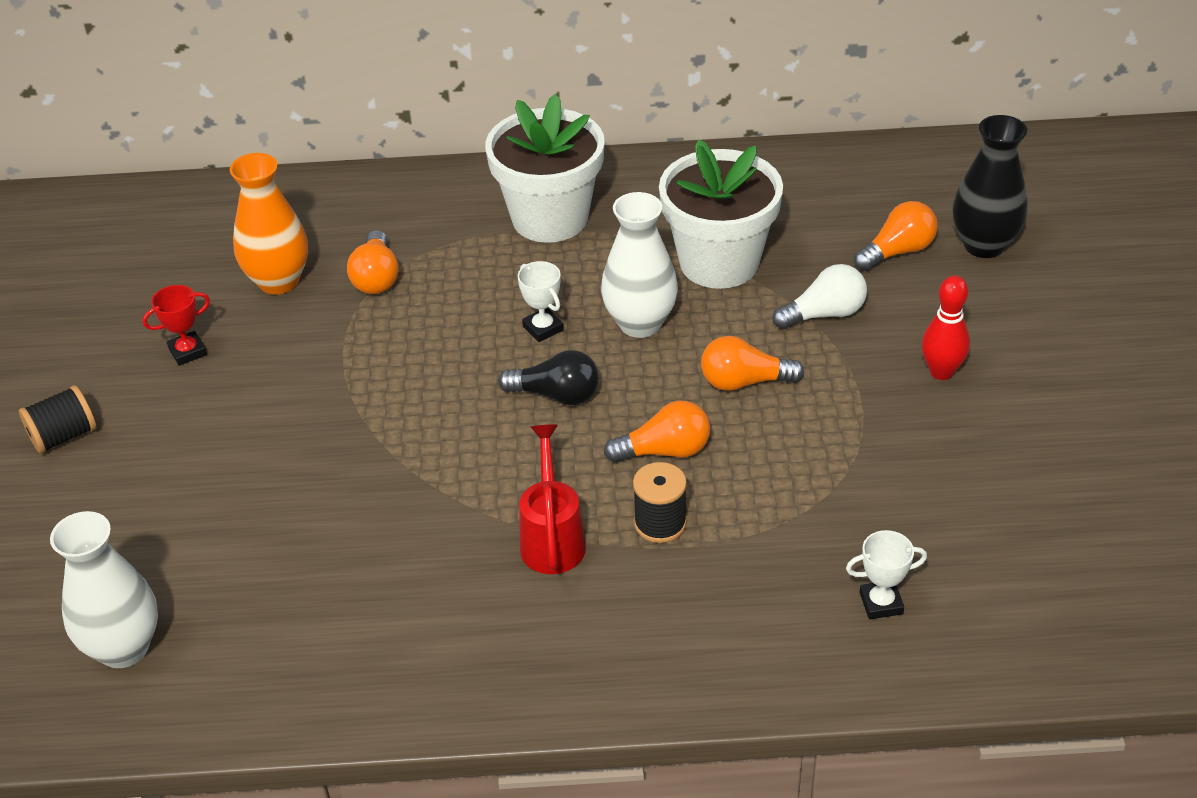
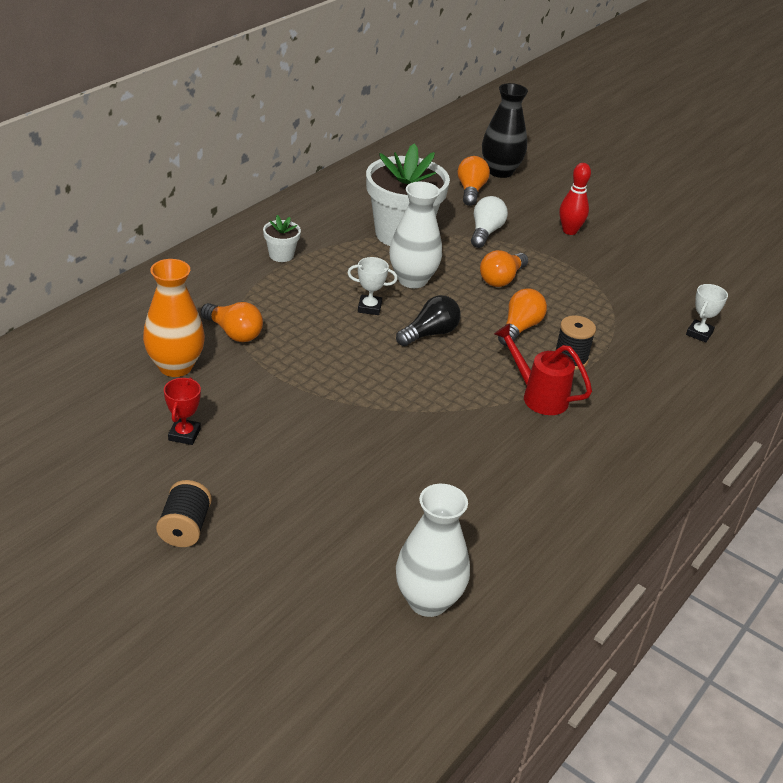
camera: 55 degrees left, 5 degrees down
(550, 218) = (281, 255): white flower pot -> white flower pot, size x0.44

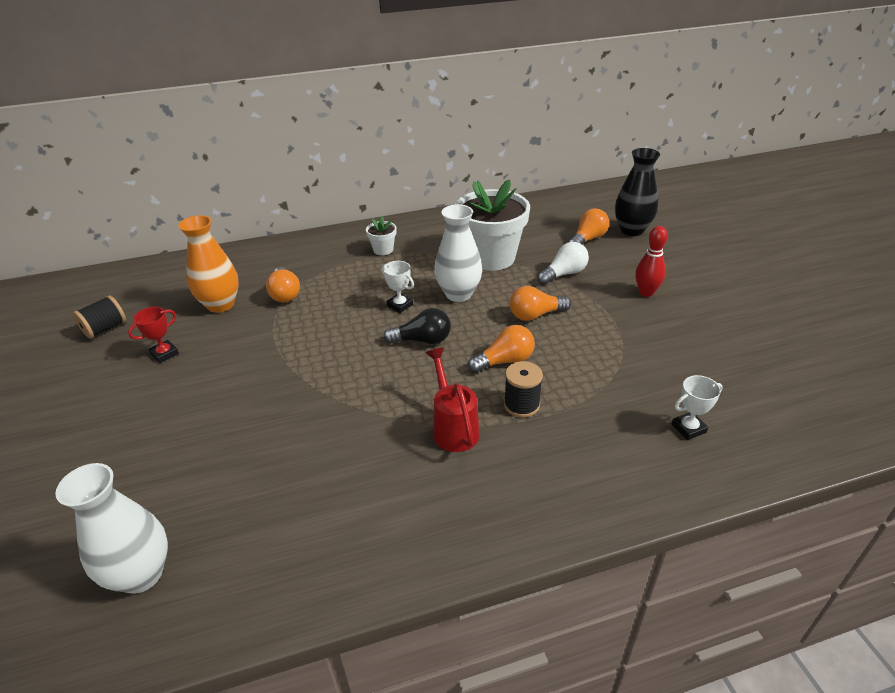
camera: 40 degrees right, 0 degrees up
(185, 528) = (77, 422): black spool -> black spool (105, 328)

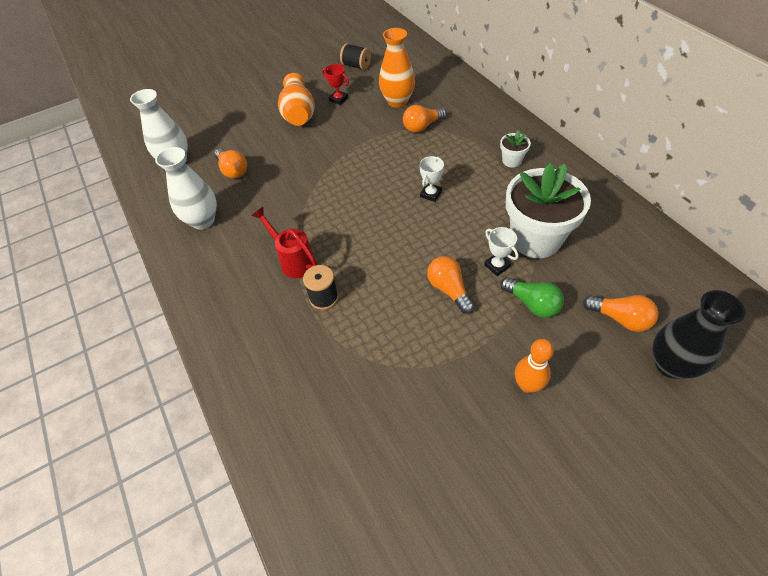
camera: 80 degrees right, 15 degrees up
(159, 397) = (299, 114): none -> orange vase
(422, 340) = (388, 219): black light bulb -> none
(453, 427) = (293, 260): red watering can -> red watering can turned 105 degrees counterclockwise
(458, 294) = (461, 228): white vase -> white vase (203, 220)
(504, 361) = (375, 277): orange light bulb -> orange light bulb (233, 170)
(564, 274) = (532, 304): white light bulb -> green light bulb
(646, 292) = (527, 385): red bowling pin -> orange bowling pin
(688, 428) = (315, 425): white trophy -> white trophy (497, 266)

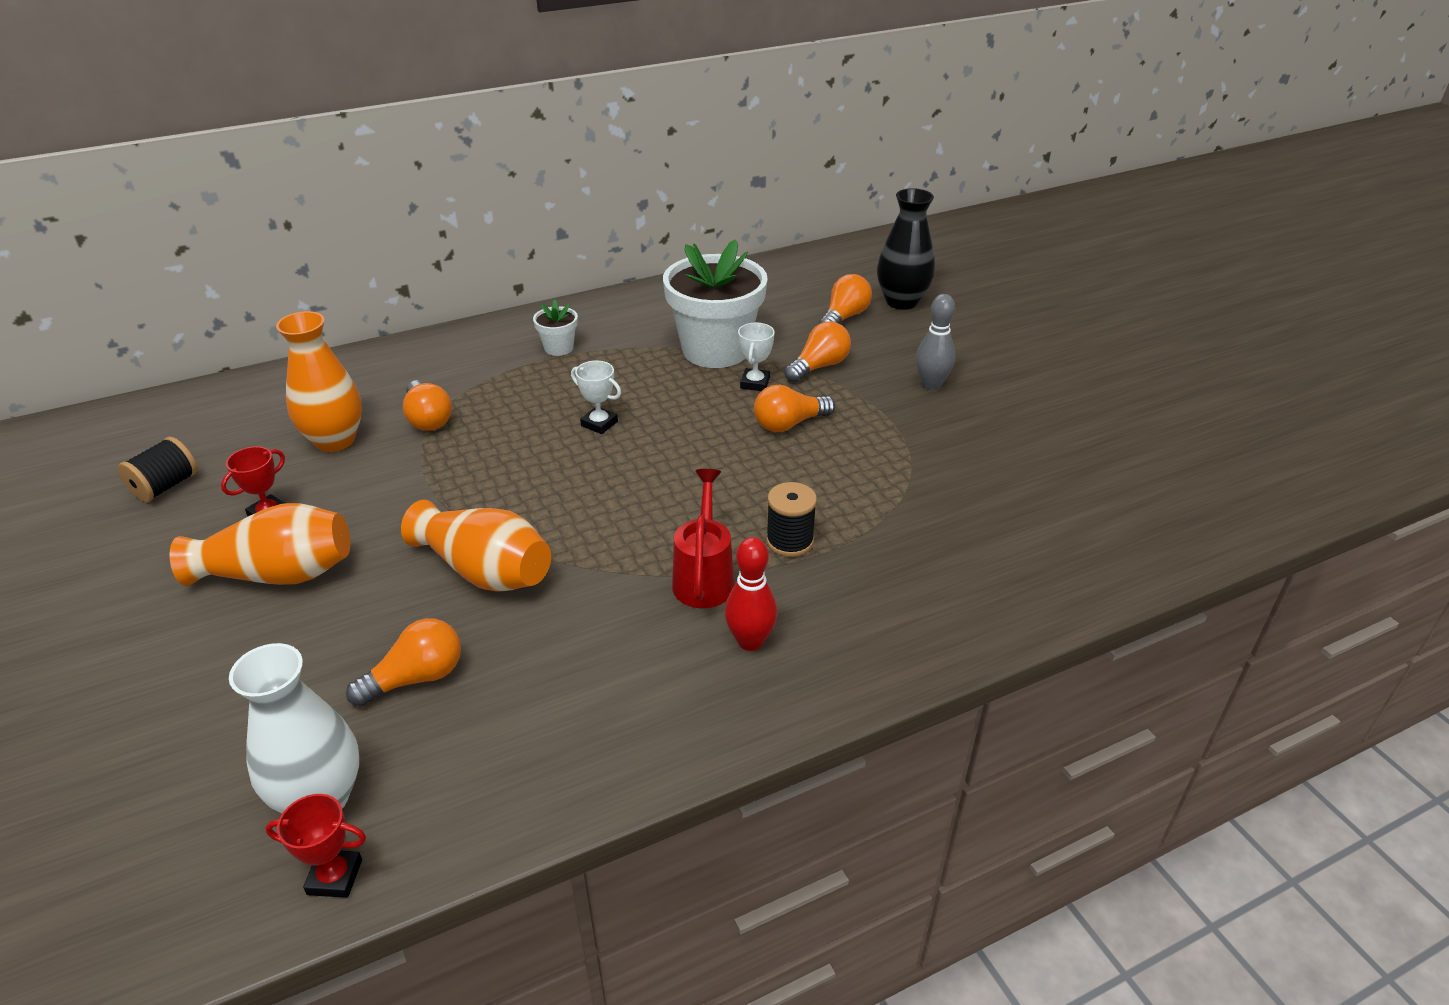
camera: 90 degrees left, 15 degrees down
(141, 175) = (335, 877): none -> red trophy
(203, 220) = (561, 718): white vase -> none
(243, 285) = (750, 641): none -> red bowling pin
(293, 260) = (704, 577): red watering can -> red watering can turned 135 degrees clockwise
(299, 176) = (485, 571): none -> orange vase
(497, 266) = (755, 383): white trophy -> white trophy turned 45 degrees counterclockwise
(527, 385) = (931, 384): orange bowling pin -> grey bowling pin
(532, 304) = (819, 366): green light bulb -> orange light bulb

